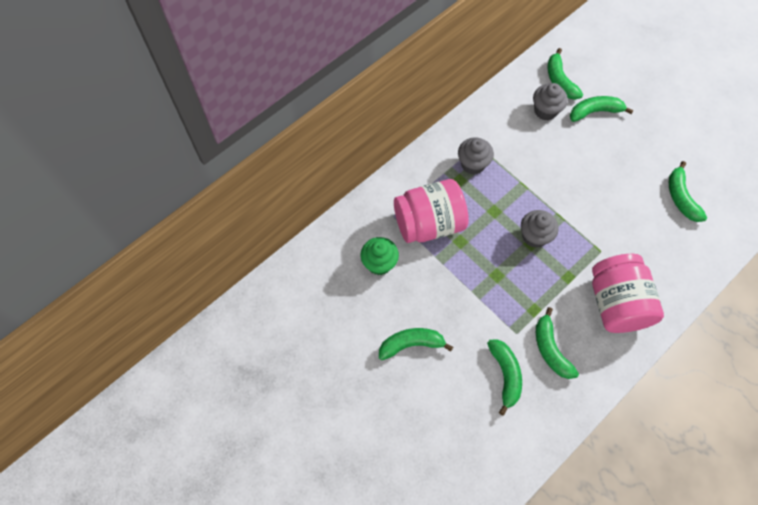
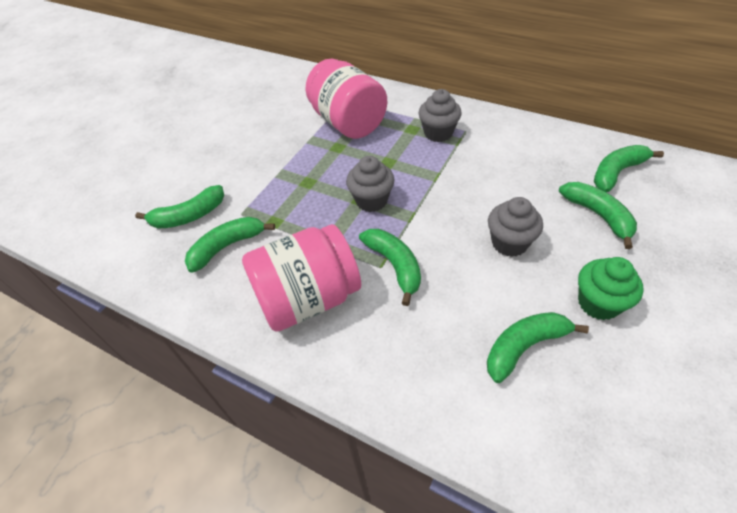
camera: 75 degrees right, 15 degrees down
(379, 263) = (290, 105): green cupcake -> green cupcake (598, 303)
(411, 344) = (211, 144): green banana -> green banana (395, 265)
(545, 111) = (558, 170): grey cupcake -> grey cupcake (509, 243)

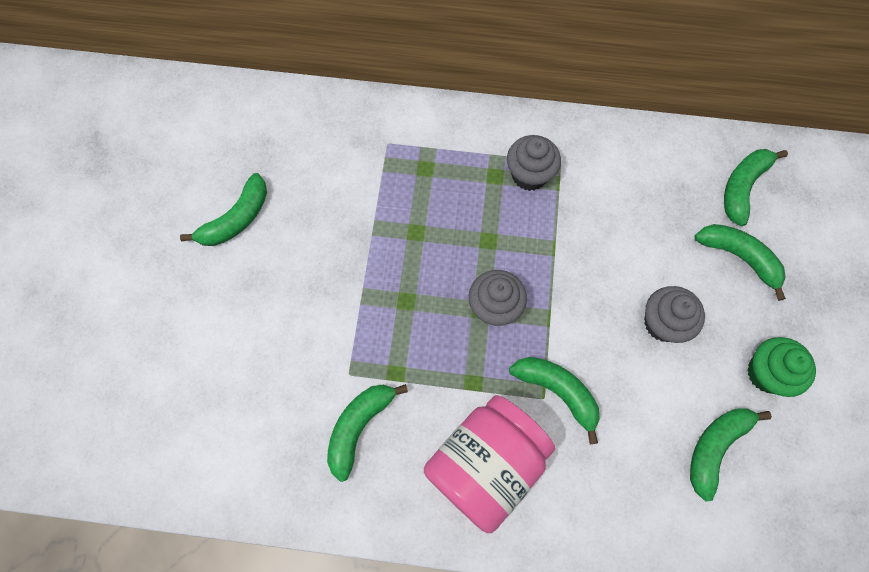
camera: 25 degrees left, 20 degrees up
(189, 216) = (286, 397): green banana -> green banana (236, 219)
(348, 122) = (410, 185): pink jar -> none

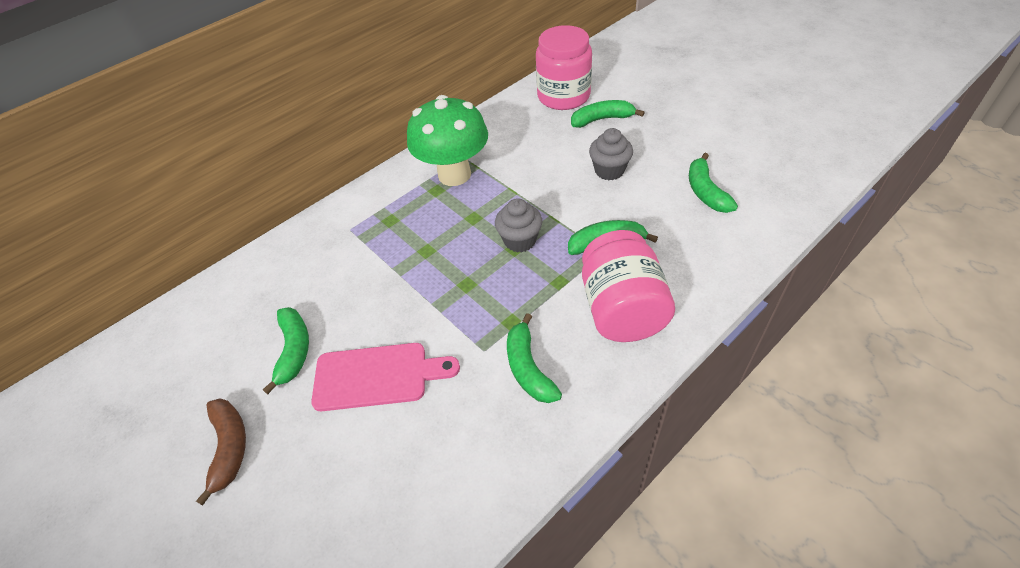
camera: 45 degrees left, 20 degrees down
(128, 254) = (229, 447): none -> brown banana
(261, 307) = (377, 376): none -> pink cutting board
(529, 175) = (454, 174): grey cupcake -> green mushroom
(742, 187) = (563, 96): green banana -> pink jar
(766, 373) = (680, 146): green cupcake -> none

